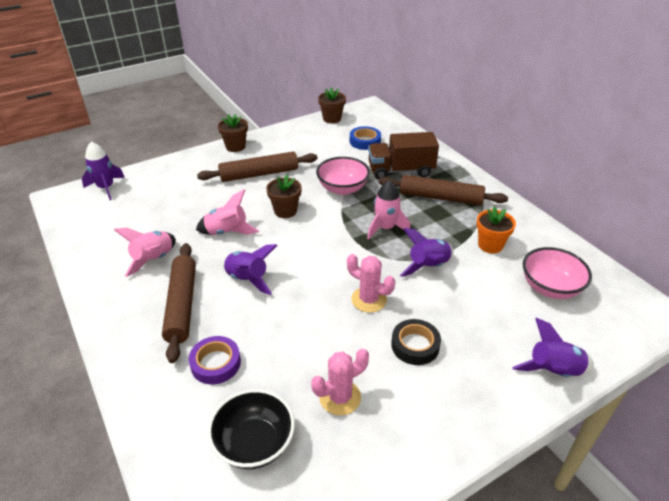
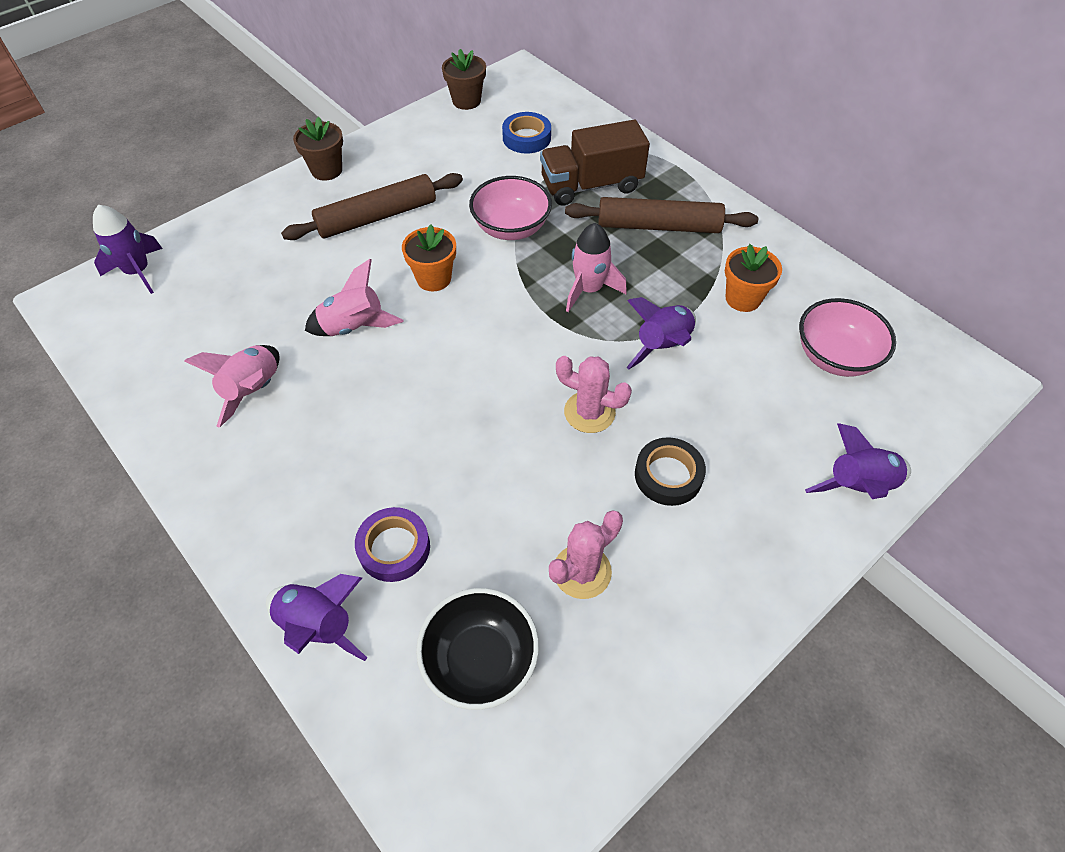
camera: 10 degrees left, 15 degrees up
(181, 305) = (318, 461): brown rolling pin -> none
(248, 279) = (406, 403): purple rocket -> purple rocket (319, 625)
(285, 211) = (434, 278): brown flower pot -> orange flower pot

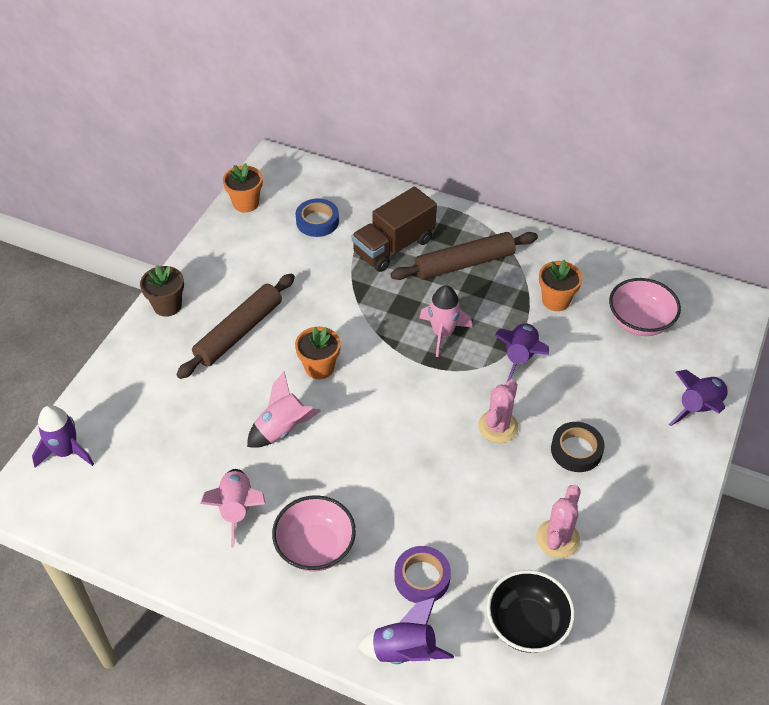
camera: 25 degrees left, 5 degrees down
(466, 101) = (246, 203): brown flower pot -> orange flower pot
(511, 228) = (353, 304): pink bowl -> pink bowl (315, 547)
(589, 412) = (498, 427): pink cactus -> pink cactus turned 60 degrees counterclockwise

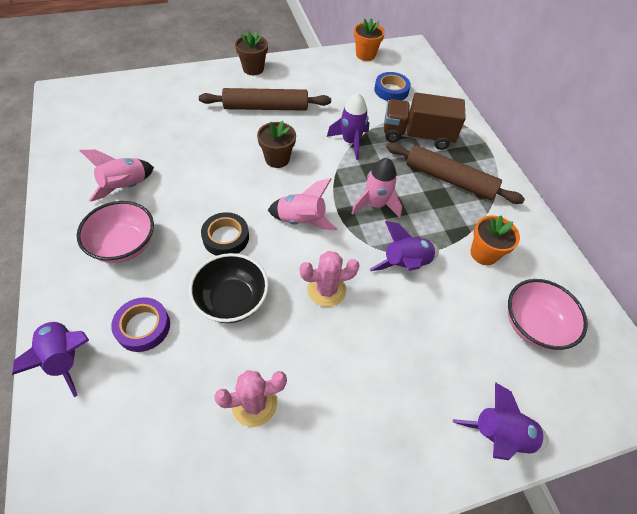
camera: 45 degrees right, 5 degrees up
(66, 451) = (109, 91): purple rocket -> purple rocket (350, 142)
(282, 429) = (209, 170): pink rocket -> pink rocket (301, 220)
(319, 367) = (277, 159): orange flower pot -> brown flower pot
(527, 624) = (148, 434): black bowl -> black bowl (232, 300)
(576, 450) = (356, 360): black tape -> black tape (226, 237)

